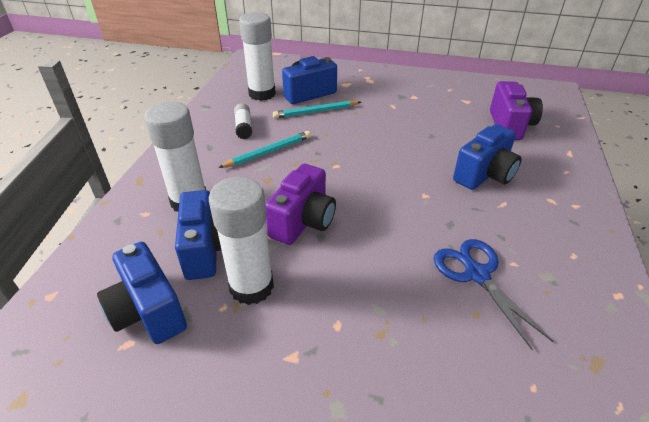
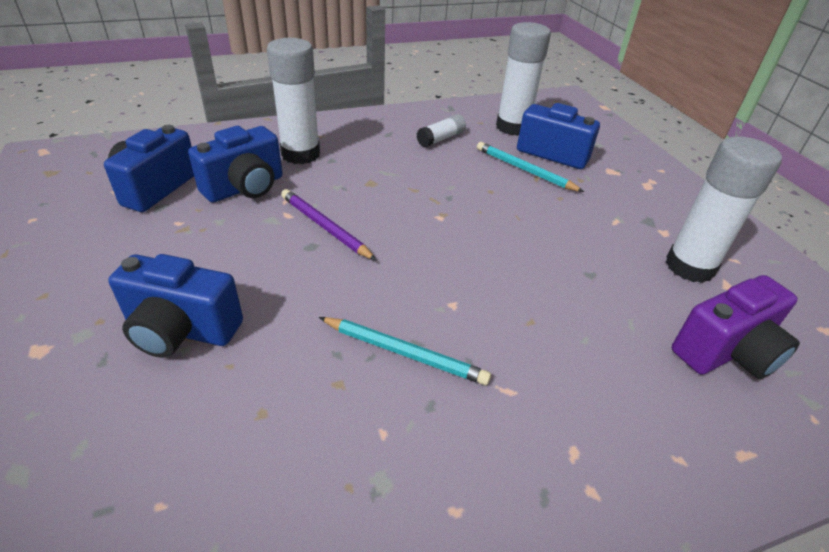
camera: 55 degrees right, 0 degrees up
(251, 286) = (212, 228): white glue stick -> white glue stick (689, 266)
(268, 152) = (416, 167): turquoise pencil -> turquoise pencil (404, 353)
(303, 221) = (325, 227): purple camera -> purple pencil
(477, 274) = (333, 396): blue scissors -> none
(484, 175) = (557, 352): blue camera -> blue camera (181, 330)

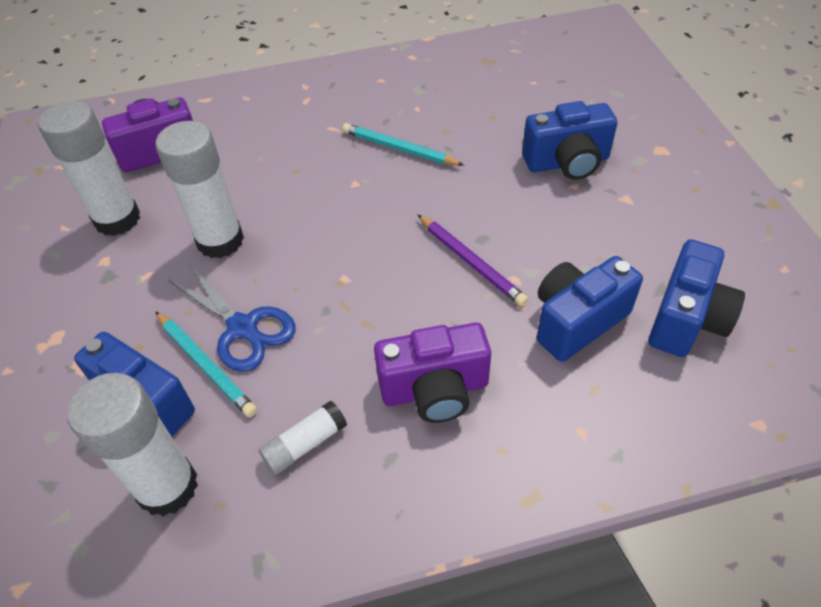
camera: 170 degrees left, 10 degrees up
(181, 330) = (567, 162): blue camera -> blue camera turned 150 degrees clockwise
(300, 154) = (523, 395): white glue stick -> white glue stick (220, 241)
(361, 157) = (435, 390): none -> purple camera
(510, 188) = (242, 328): none -> blue scissors

